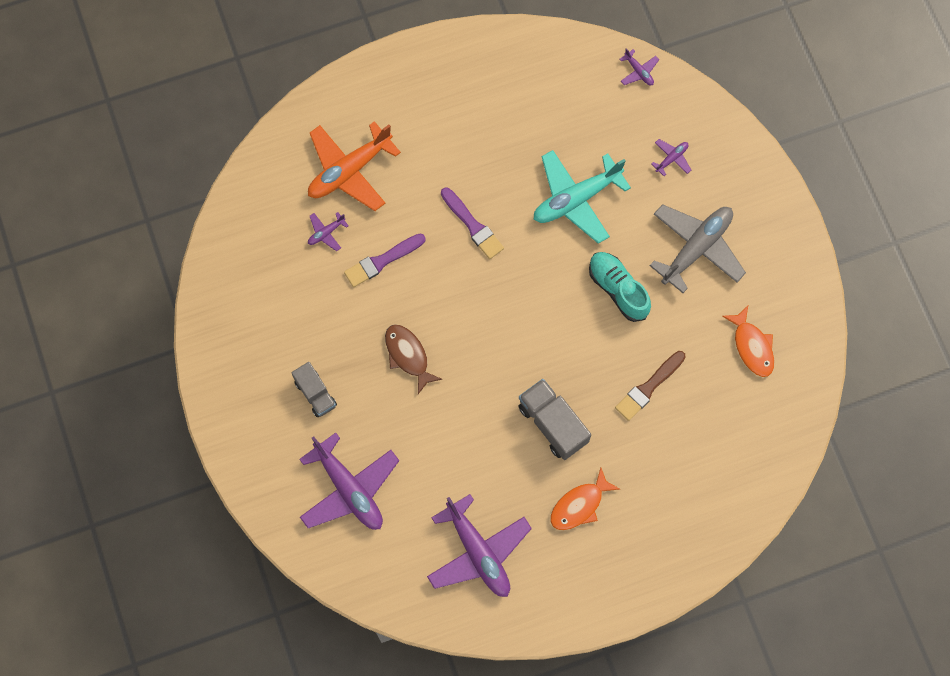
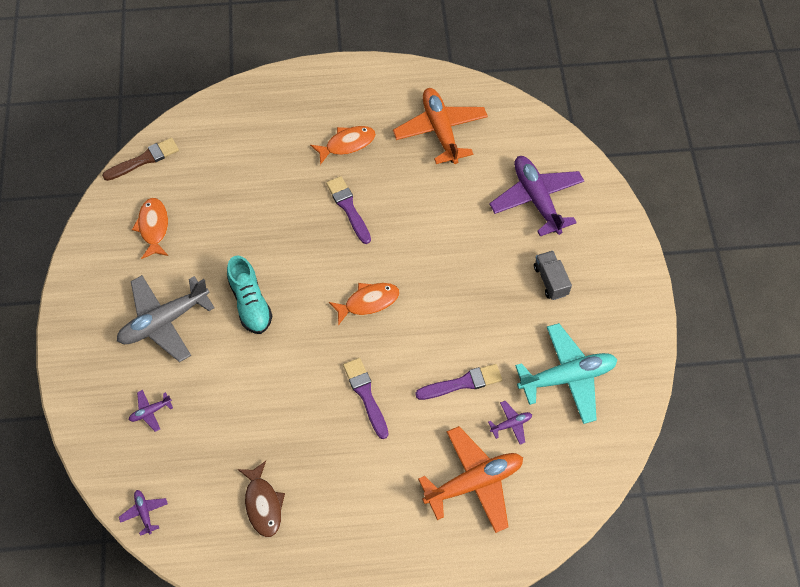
camera: 165 degrees left, 10 degrees down
(408, 355) = (459, 292): brown fish -> brown fish (263, 504)
(478, 552) = (440, 130): purple plane -> orange plane
(498, 321) = (368, 302): none -> orange fish
(552, 424) = (348, 208): grey truck -> purple brush
(576, 199) = (258, 395): turquoise plane -> turquoise plane (567, 377)
(648, 387) = (256, 216): brown brush -> brown brush (144, 159)

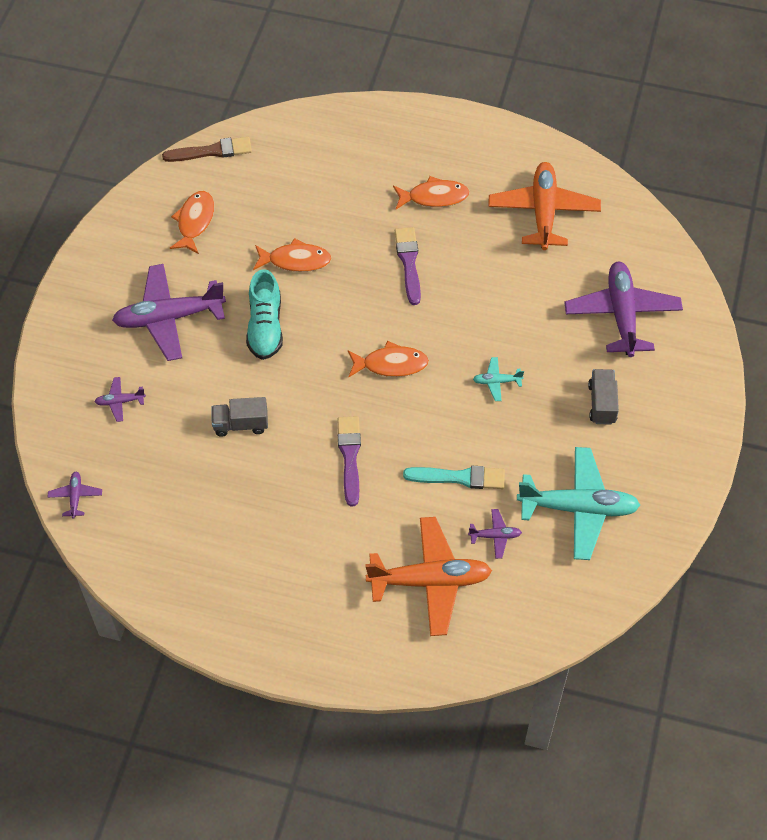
camera: 20 degrees right, 5 degrees down
(164, 321) = (169, 318): grey plane -> purple plane
(253, 235) = (295, 260): none -> orange fish
(263, 397) = (240, 424): none -> grey truck
(263, 504) = (198, 528): brown fish -> none
(460, 289) = (497, 382): none -> turquoise plane
(462, 383) = (459, 477): purple brush -> turquoise brush

